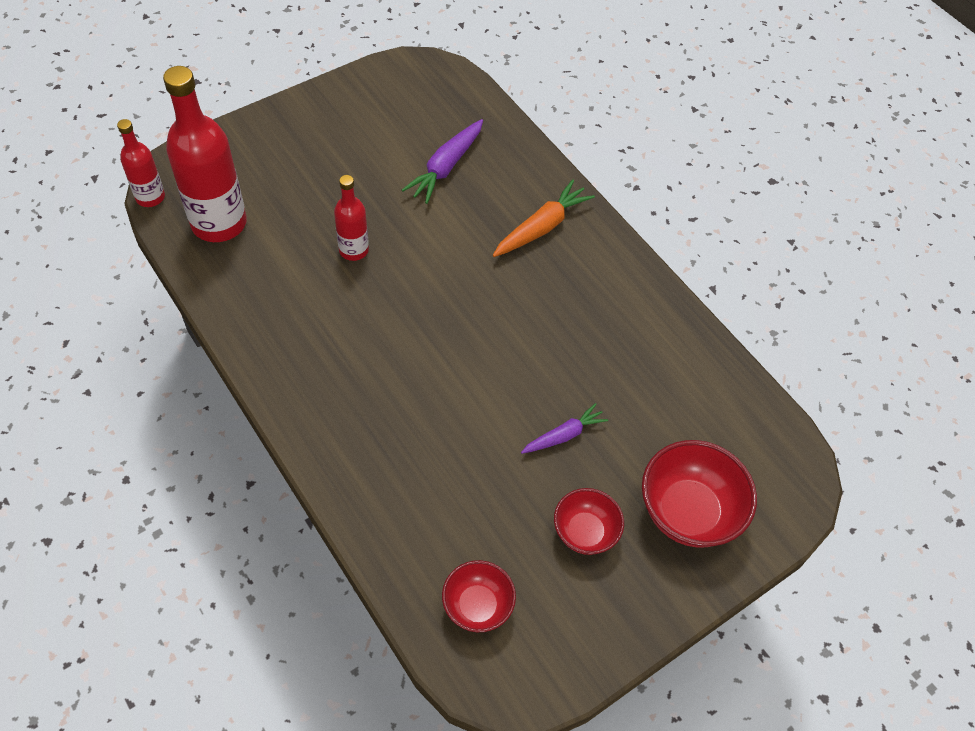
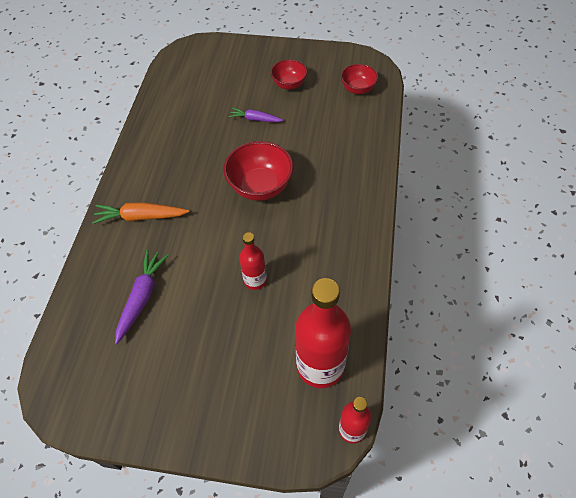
camera: 130 degrees left, 0 degrees up
(446, 167) = (142, 297): purple carrot -> purple carrot turned 60 degrees counterclockwise
(688, 512) = (241, 66): red bowl -> red bowl (260, 186)

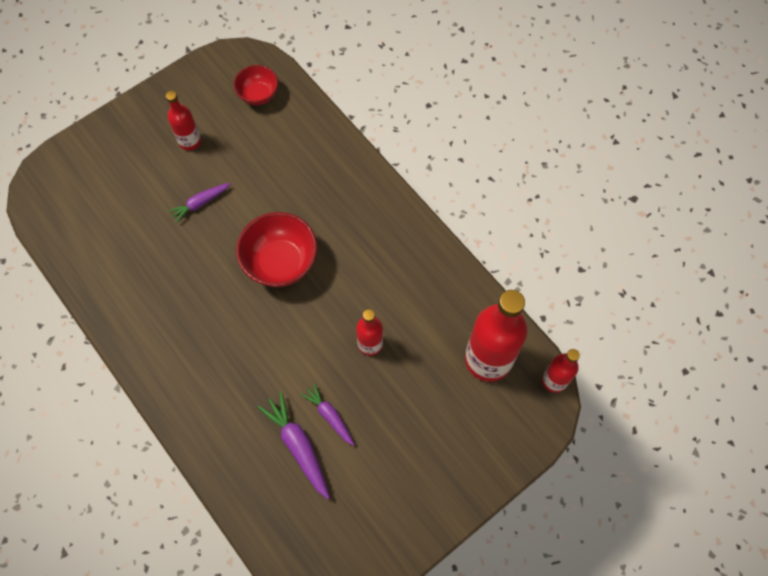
camera: 50 degrees left, 10 degrees up
(141, 217) = (210, 385): orange carrot -> none
(180, 298) = (329, 415): none -> purple carrot
(289, 84) = (190, 141): red bowl -> red bottle

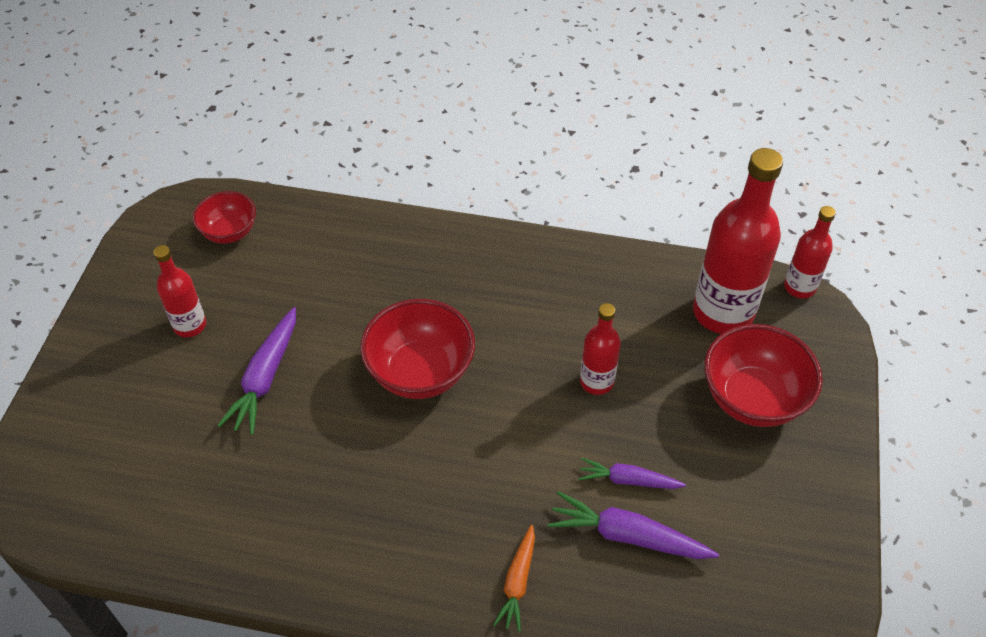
camera: 40 degrees left, 15 degrees down
(200, 203) = (265, 378): purple carrot -> purple carrot, size x1.54
(219, 423) = (517, 582): none -> orange carrot
(448, 426) = (753, 399): none -> red bowl

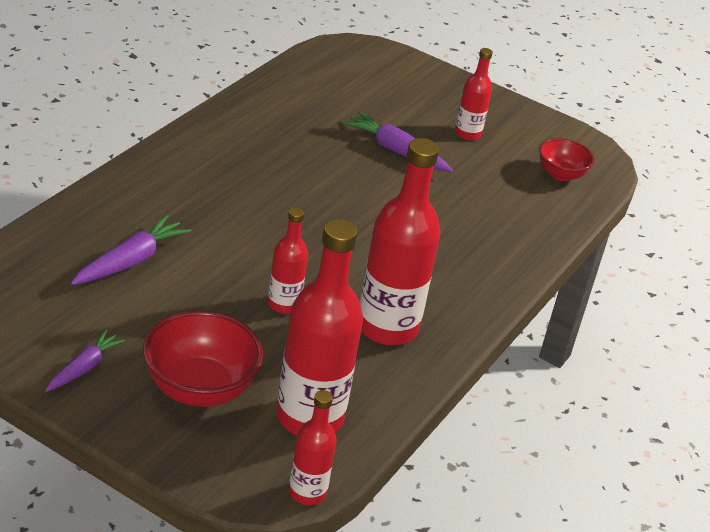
camera: 105 degrees right, 15 degrees down
(420, 372) = (355, 219): red bowl -> none
(517, 582) = (139, 199): orange carrot -> none
(571, 297) = (387, 327): none -> red bottle
(628, 480) = (177, 281): purple carrot -> purple carrot (84, 368)

